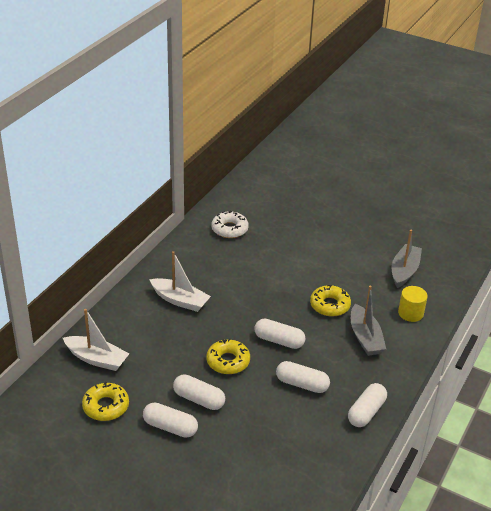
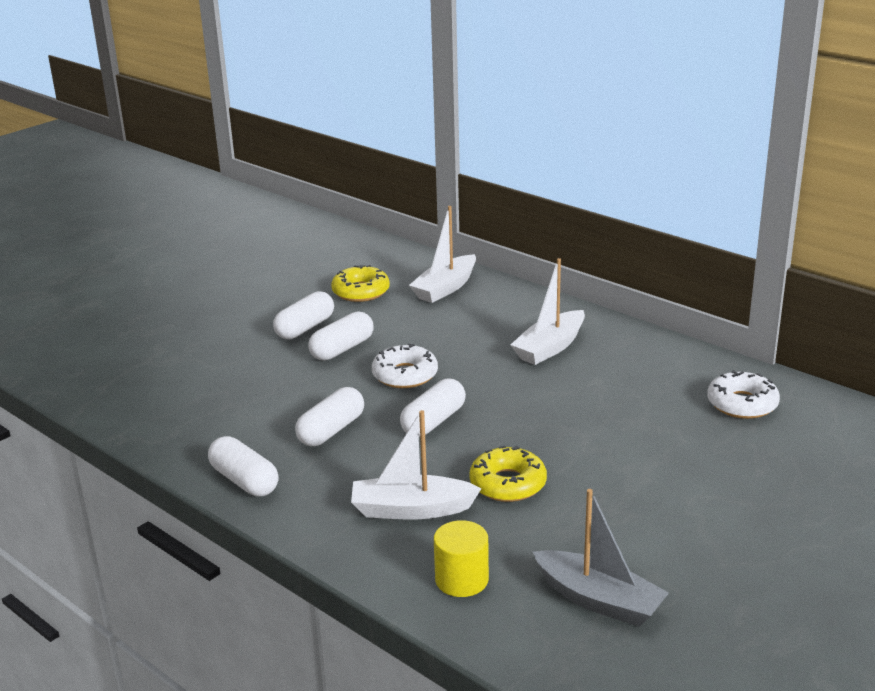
camera: 105 degrees right, 10 degrees down
(228, 361) = (405, 375): yellow donut -> white donut
(365, 337) = (411, 509): grey boat -> white boat

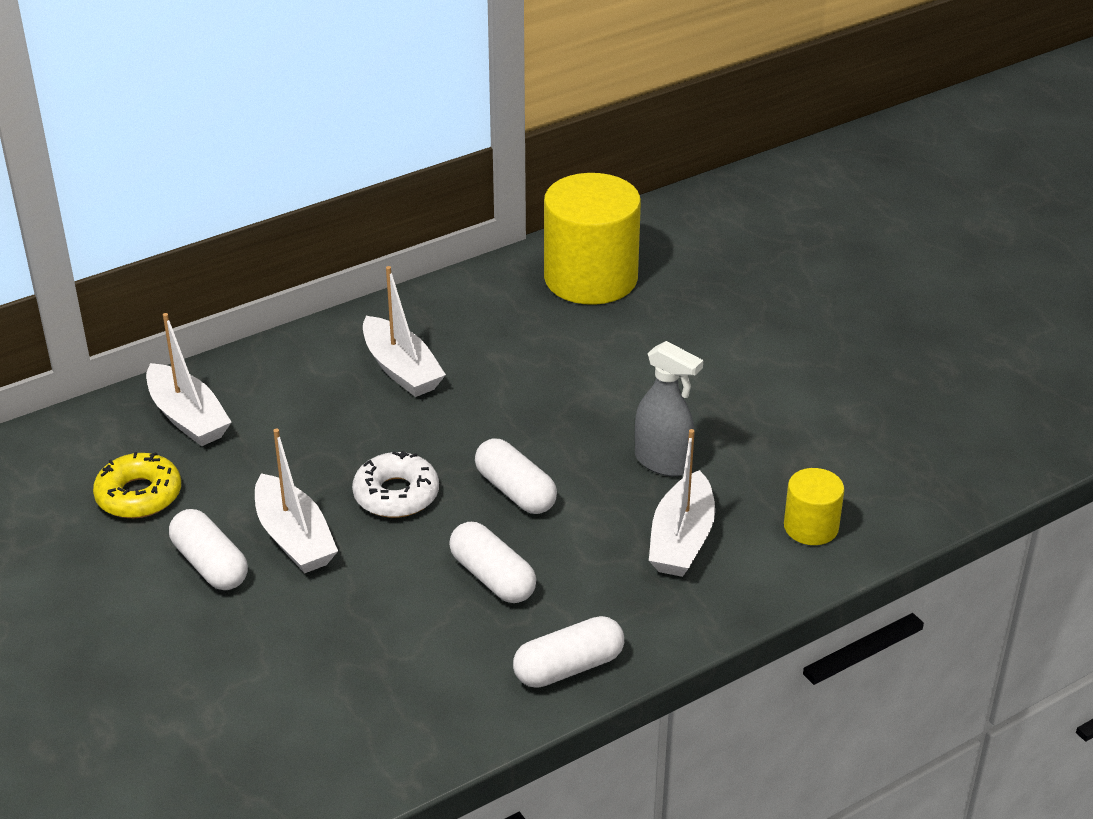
camera: 75 degrees left, 10 degrees up
(342, 349) = (294, 538): white capsule -> white boat
(508, 484) = (663, 462): yellow donut -> grey spray bottle
(599, 600) = (866, 449): grey boat -> none
(742, 404) = (590, 278): white donut -> yellow cylinder

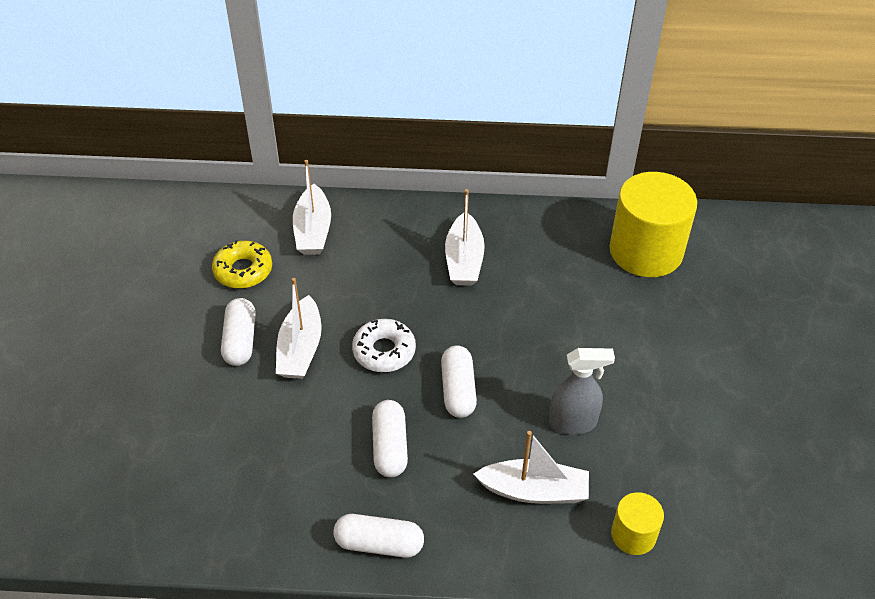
camera: 35 degrees right, 10 degrees up
(663, 462) = (573, 422): grey spray bottle -> grey spray bottle turned 75 degrees counterclockwise
(681, 540) = (534, 491): white boat -> white boat turned 135 degrees counterclockwise

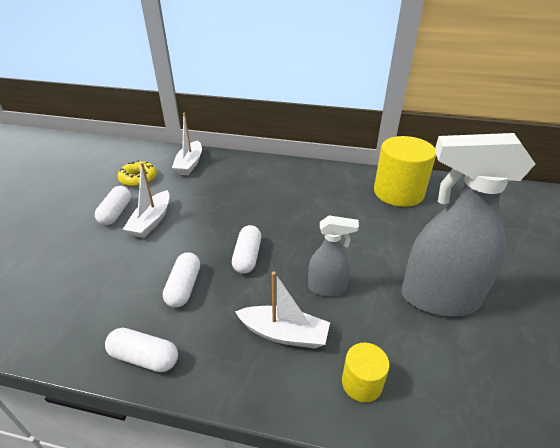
camera: 10 degrees right, 10 degrees down
(384, 351) = (205, 228): white donut -> none
(464, 260) = (276, 186): white boat -> none
(710, 418) = (438, 298): none -> grey spray bottle

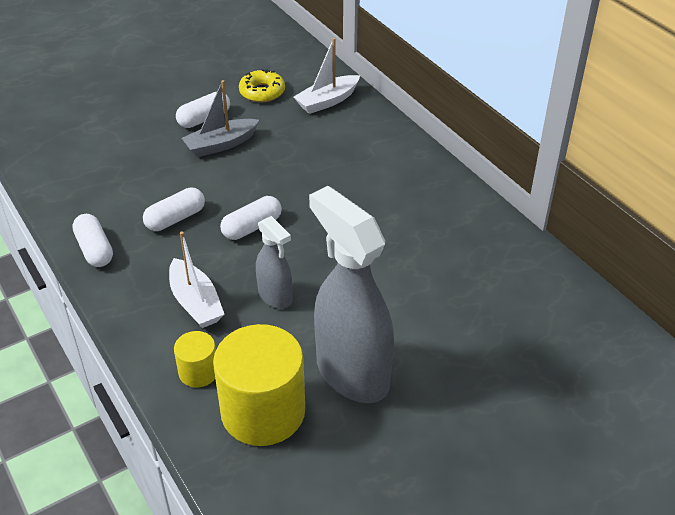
camera: 45 degrees right, 5 degrees up
(151, 221) = (221, 144): white boat -> grey boat
(398, 192) = (494, 264): yellow cylinder -> yellow cylinder (263, 411)

